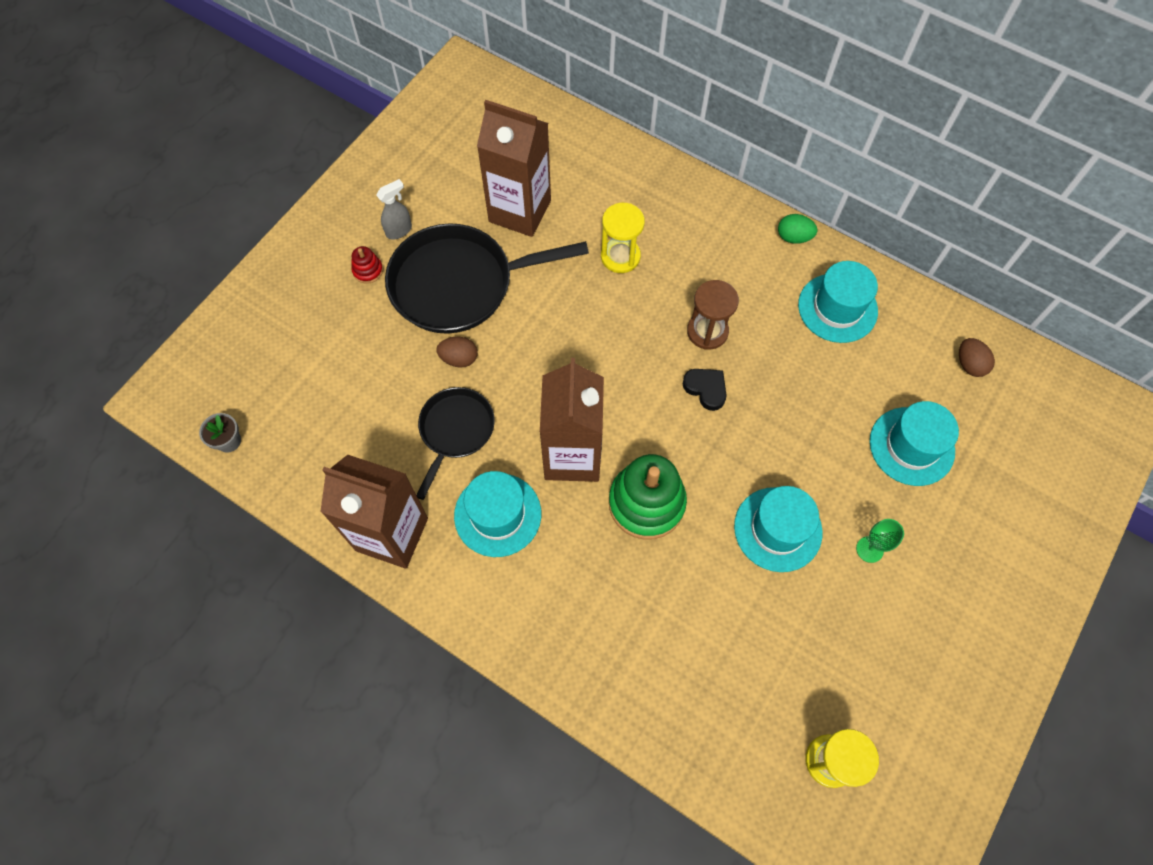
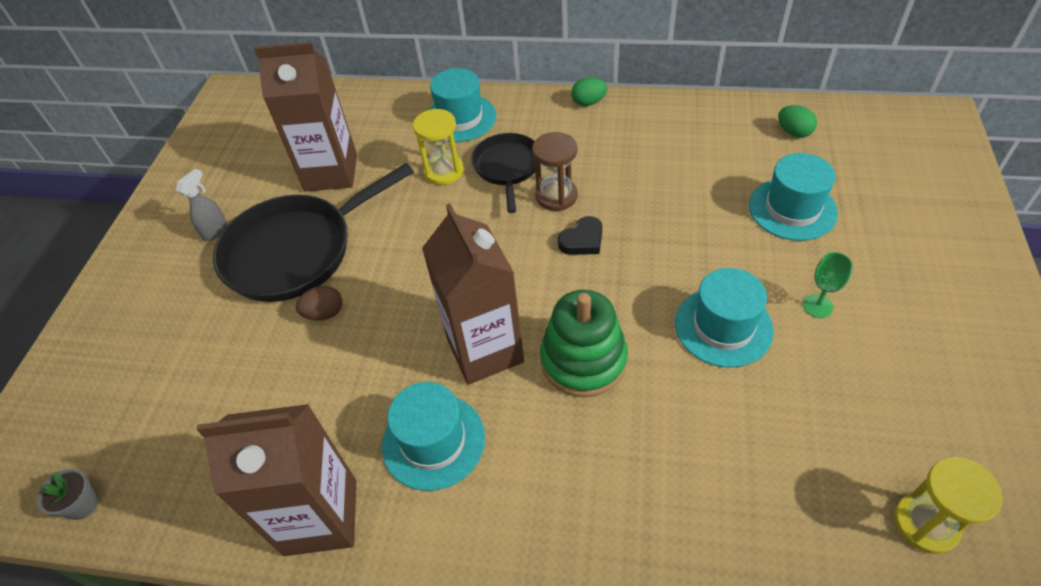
camera: 20 degrees left, 15 degrees down
(368, 270) = (195, 276): red stacking toy -> none
(455, 430) = (349, 380): black pan -> black pan (507, 167)
(706, 389) = (582, 240): black heart -> black heart turned 120 degrees clockwise
(837, 308) = (658, 136): turquoise hat -> turquoise hat (460, 118)
(969, 364) = (793, 132): brown egg -> green egg

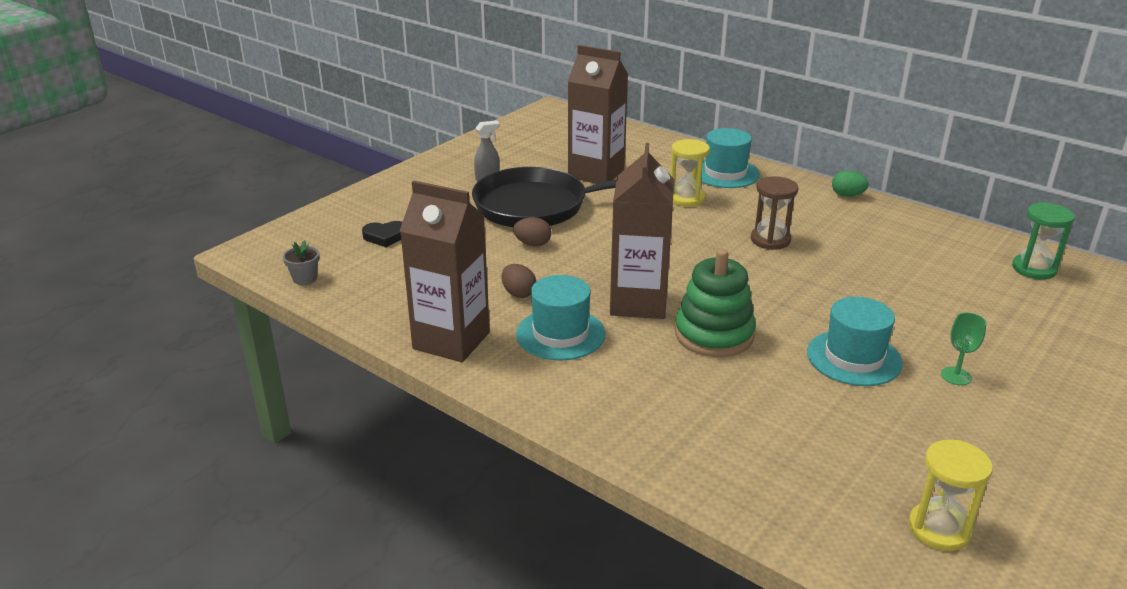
camera: 25 degrees right, 20 degrees down
(353, 400) = (518, 293): none -> brown egg
(507, 167) = (742, 212): black pan -> none
(582, 240) = (771, 271): black heart -> black heart (385, 237)
(792, 209) = (986, 313): turquoise hat -> none
(793, 132) = (1034, 269): green egg -> green hourglass

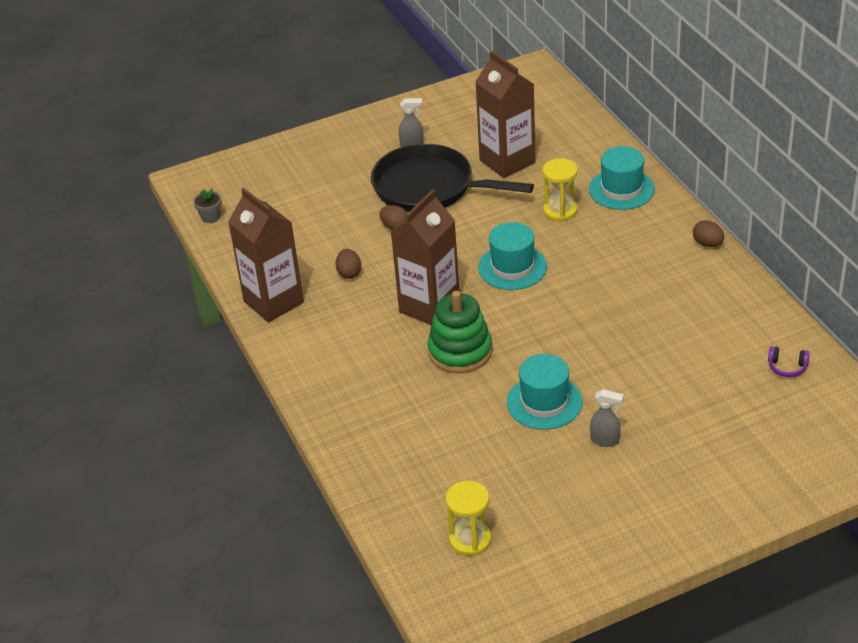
camera: 30 degrees right, 10 degrees up
(385, 237) = (291, 190): black heart -> none
(560, 334) = (351, 318): turquoise hat -> turquoise hat (512, 267)
(770, 240) = (589, 274): brown hourglass -> none
(847, 195) = (707, 244): green egg -> brown egg
(956, 376) = (605, 440): green goblet -> grey spray bottle
(1034, 269) = (787, 367): green hourglass -> purple headphones

